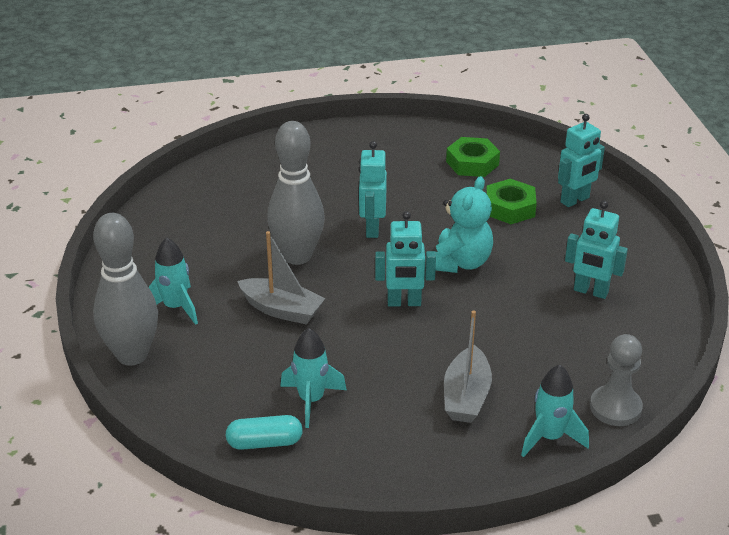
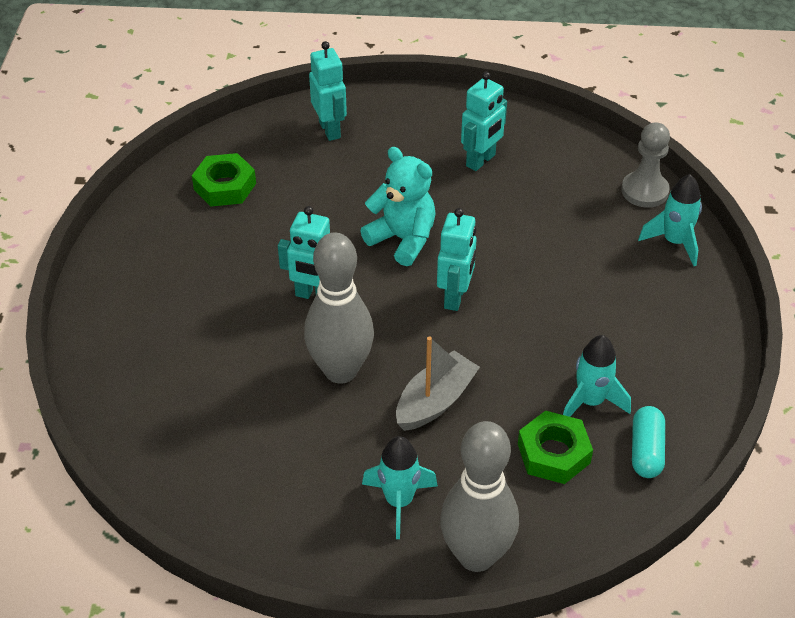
camera: 75 degrees left, 10 degrees up
(466, 396) = (609, 284): grey boat -> none
(510, 208) = (322, 179): green nut -> green nut (553, 453)

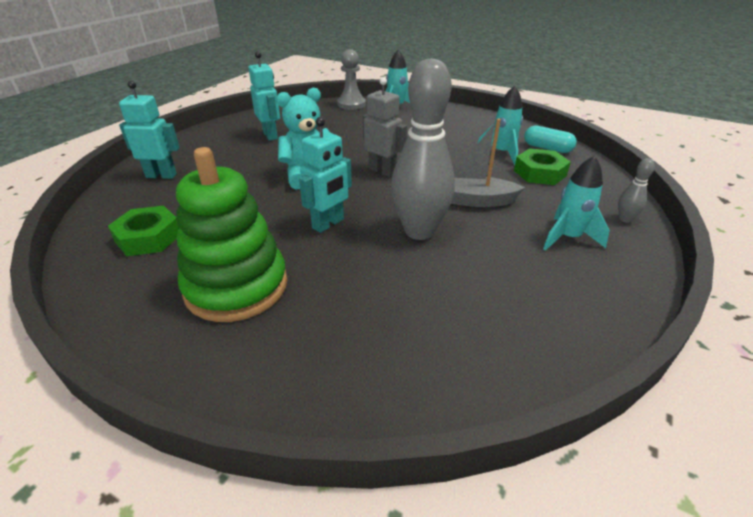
camera: 65 degrees left, 10 degrees down
(189, 277) = (236, 286): none -> green stacking toy
(435, 401) = (474, 200): grey boat -> grey boat turned 60 degrees counterclockwise
(455, 297) = (382, 171): turquoise robot -> grey robot
(476, 555) = (625, 219): grey bowling pin -> grey bowling pin, size x0.42

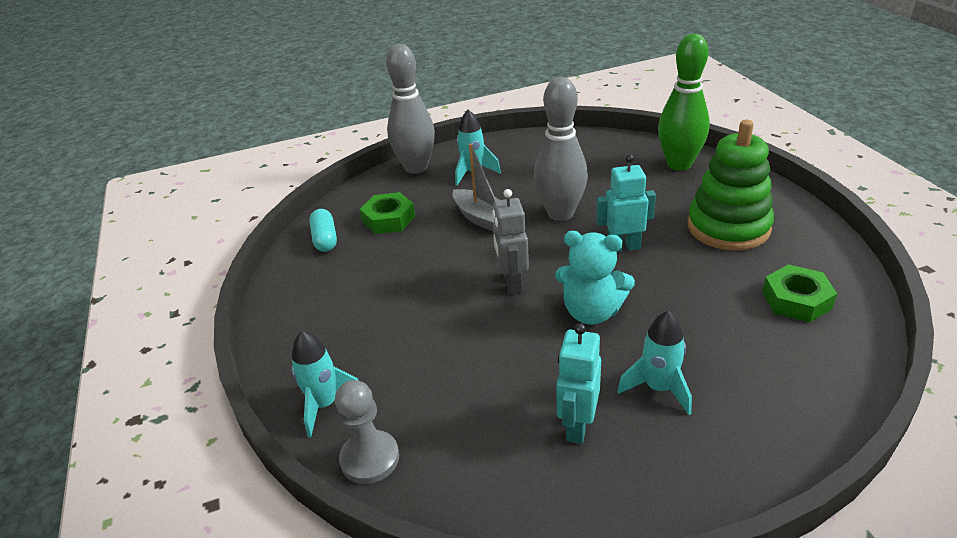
camera: 135 degrees left, 0 degrees up
(161, 175) = (774, 400): turquoise robot -> none
(360, 371) = (679, 164): none -> green bowling pin
(502, 153) = (372, 252): turquoise rocket -> turquoise rocket (658, 388)
(625, 219) = (416, 168): grey bowling pin -> grey bowling pin, size x2.39

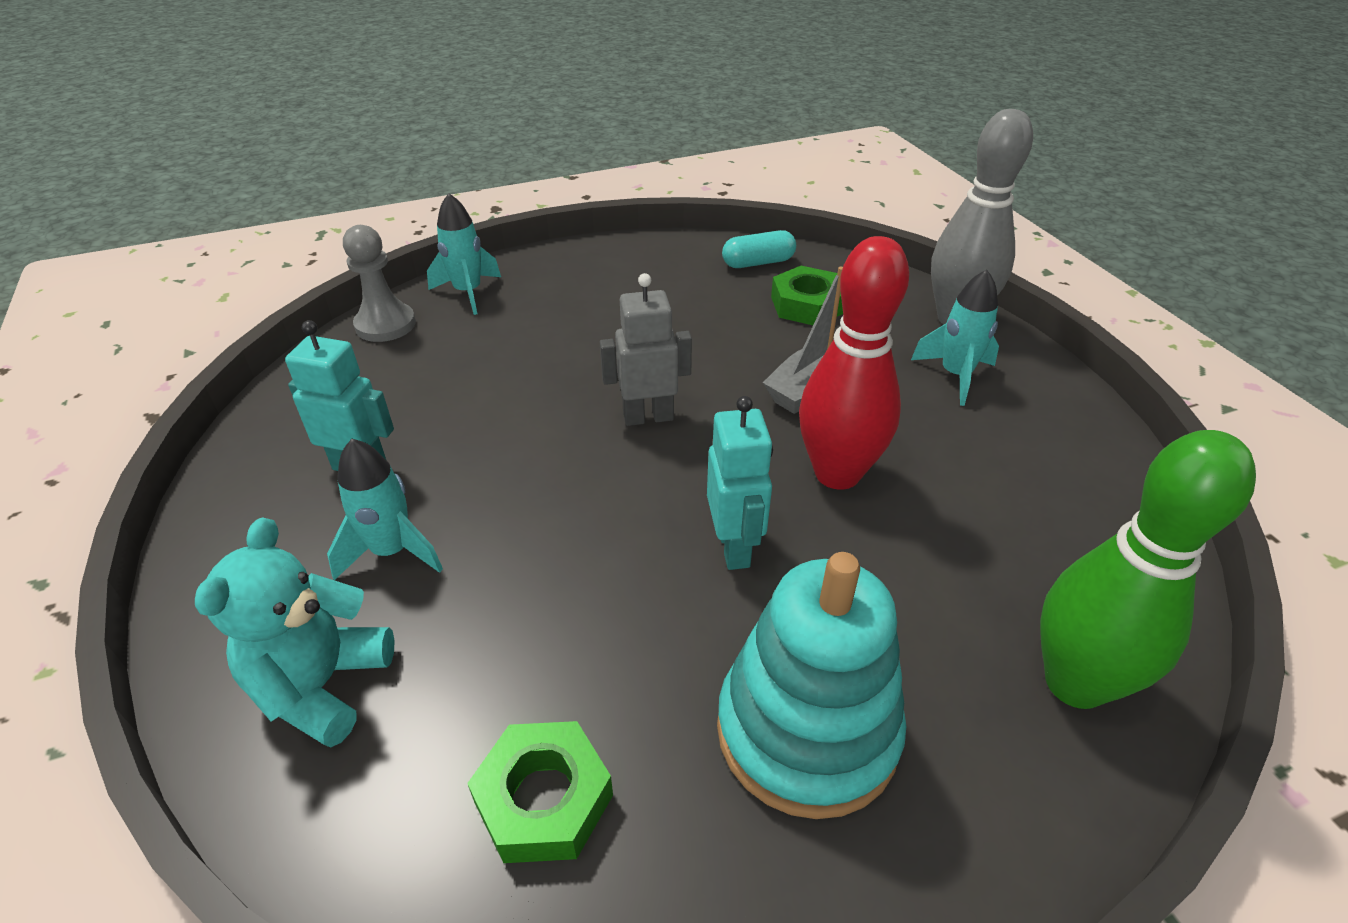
camera: 85 degrees right, 5 degrees up
(560, 214) = (837, 473): grey bowling pin -> red bowling pin
(591, 312) = (568, 495): turquoise teddy bear -> turquoise teddy bear (321, 685)
(728, 227) = (807, 731): green stacking toy -> turquoise stacking toy

